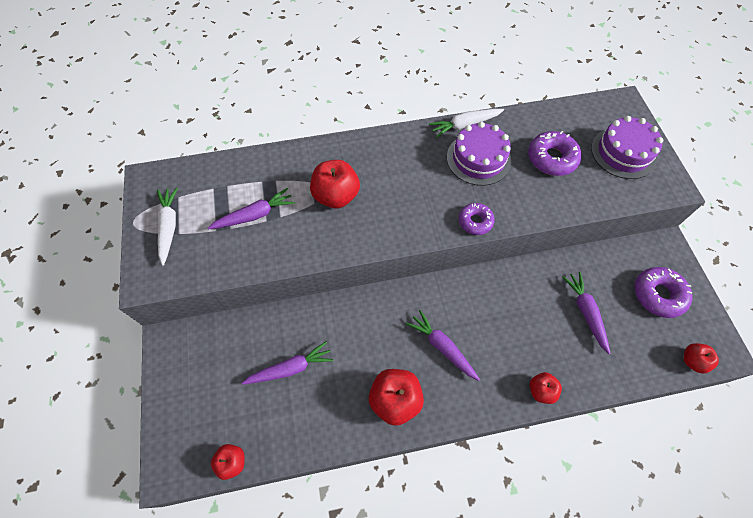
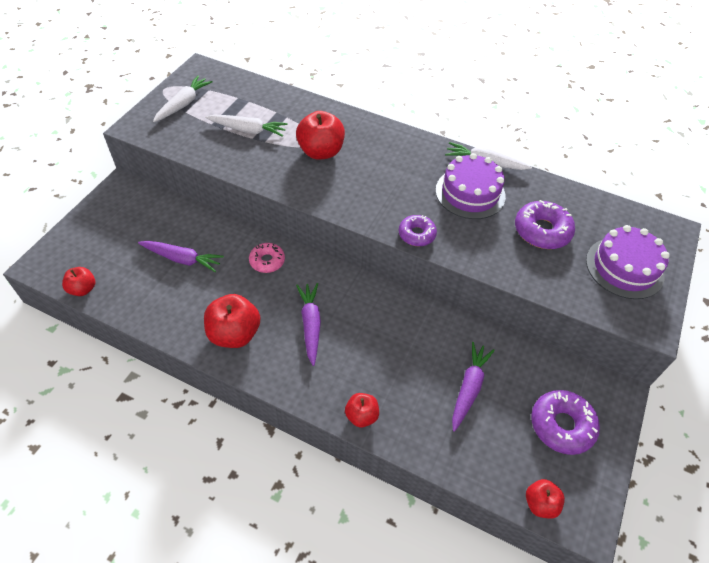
camera: 35 degrees right, 10 degrees down
(255, 215) = (248, 130): purple carrot -> white carrot
(360, 318) = (267, 261): none -> pink donut

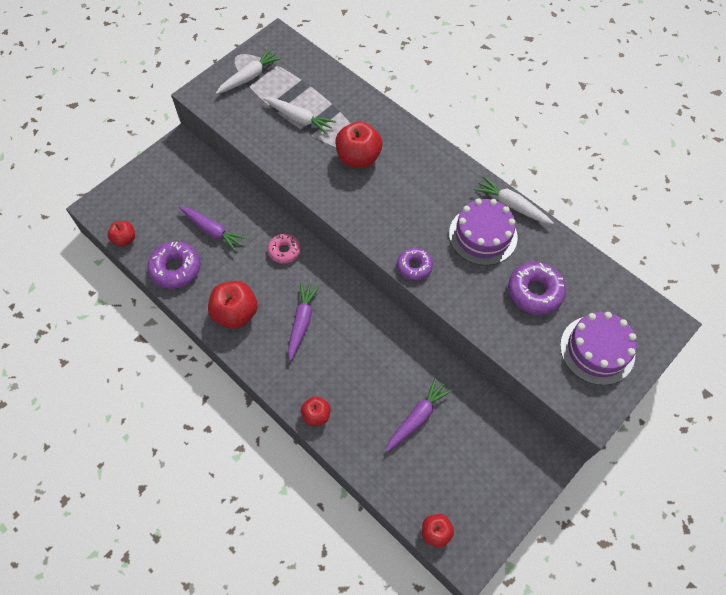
camera: 20 degrees right, 10 degrees up
(562, 425) = (485, 474): purple donut -> purple donut (176, 268)

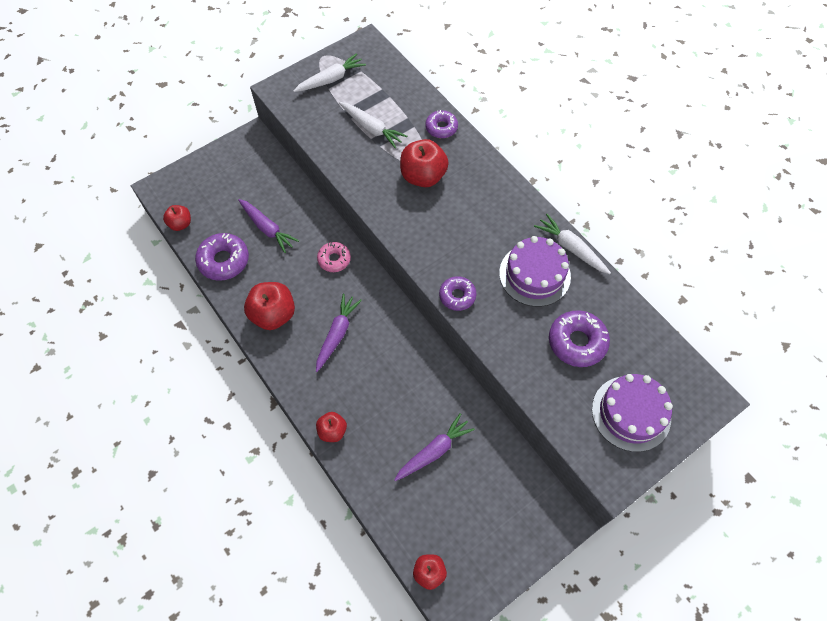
camera: 10 degrees right, 0 degrees up
(366, 109) = (441, 128): none -> purple donut

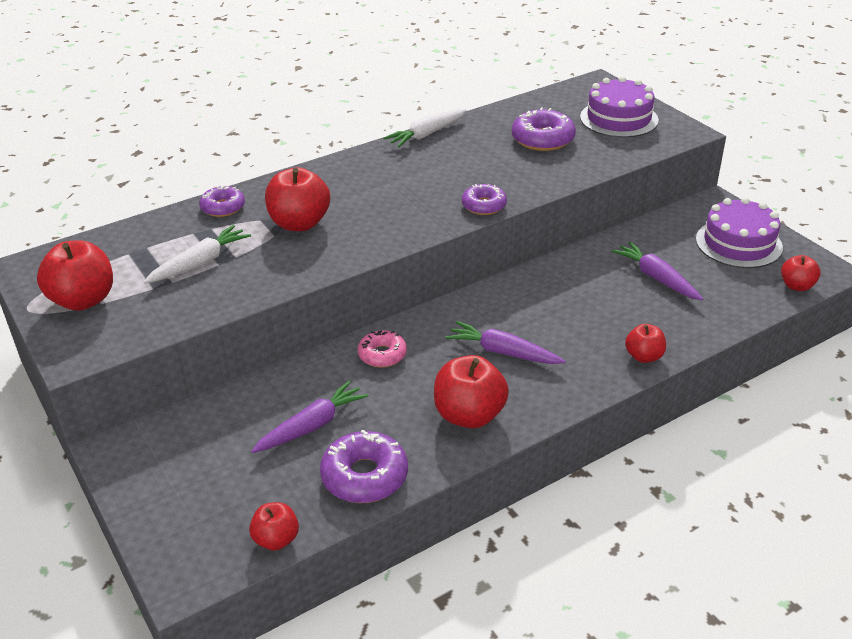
camera: 85 degrees left, 25 degrees down
(331, 79) = (83, 300): white carrot -> red apple
(534, 274) = (458, 157): purple cake -> purple cake (738, 243)

